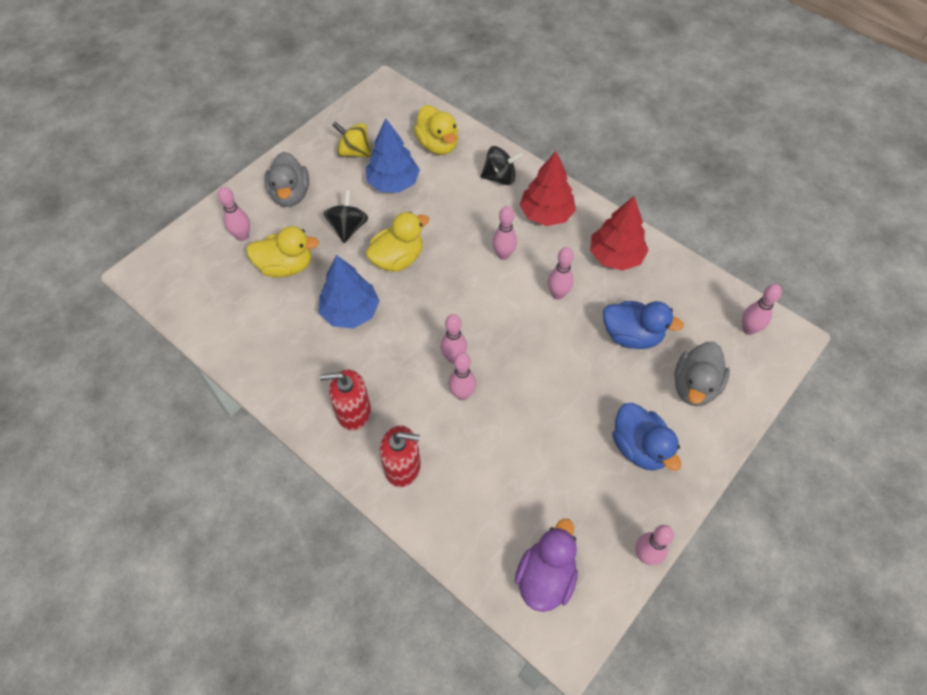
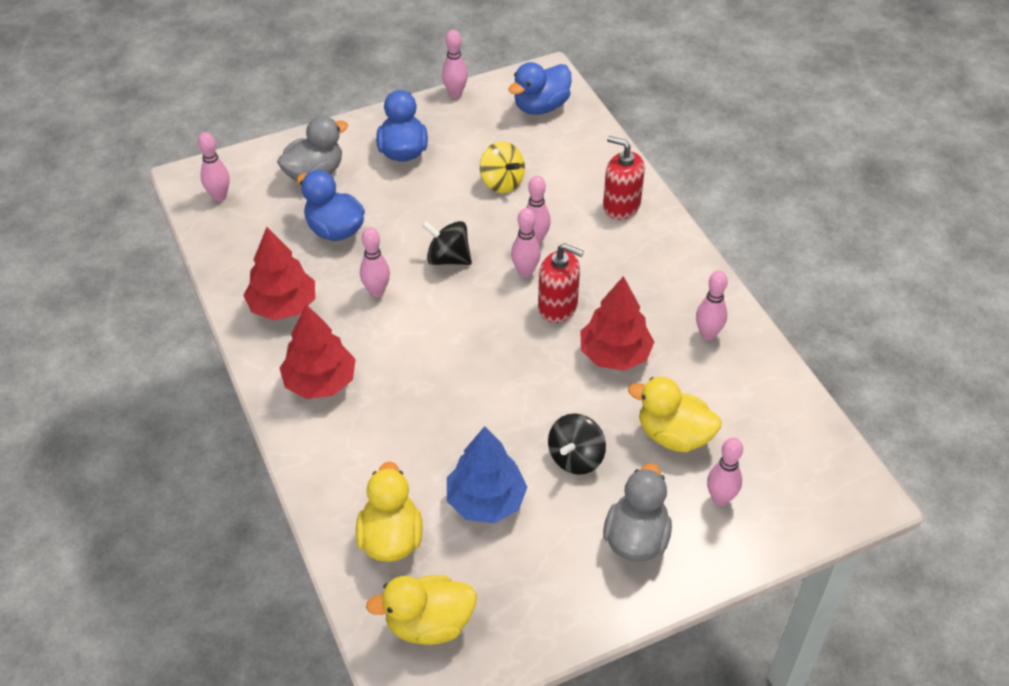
camera: 155 degrees left, 10 degrees down
(350, 312) = (614, 354): blue tree -> red tree
(353, 412) = (650, 261): red soap dispenser -> red soap dispenser (558, 307)
(354, 152) = (517, 575): yellow spinning top -> yellow spinning top (502, 182)
(398, 259) = (532, 394): yellow duck -> yellow duck (429, 624)
(500, 177) = (340, 452): black spinning top -> black spinning top (448, 258)
(503, 255) = (405, 353): pink bowling pin -> pink bowling pin (708, 334)
(545, 577) = (541, 106): purple duck -> blue duck

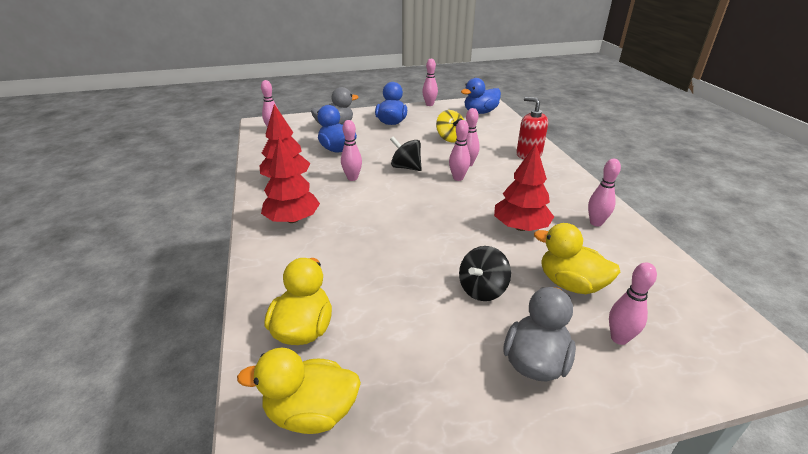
camera: 10 degrees right, 15 degrees down
(486, 501) = (397, 311): blue tree -> none
(558, 307) = (479, 197): red soap dispenser -> none

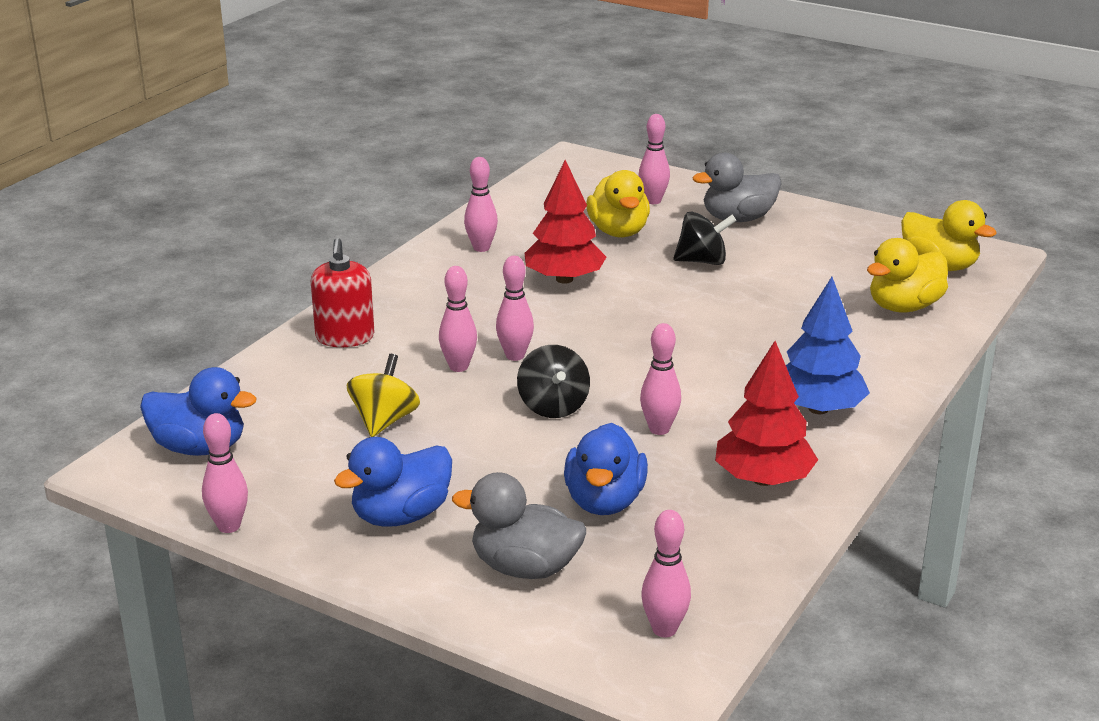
camera: 135 degrees left, 5 degrees down
(292, 219) = (818, 409): red tree -> blue tree

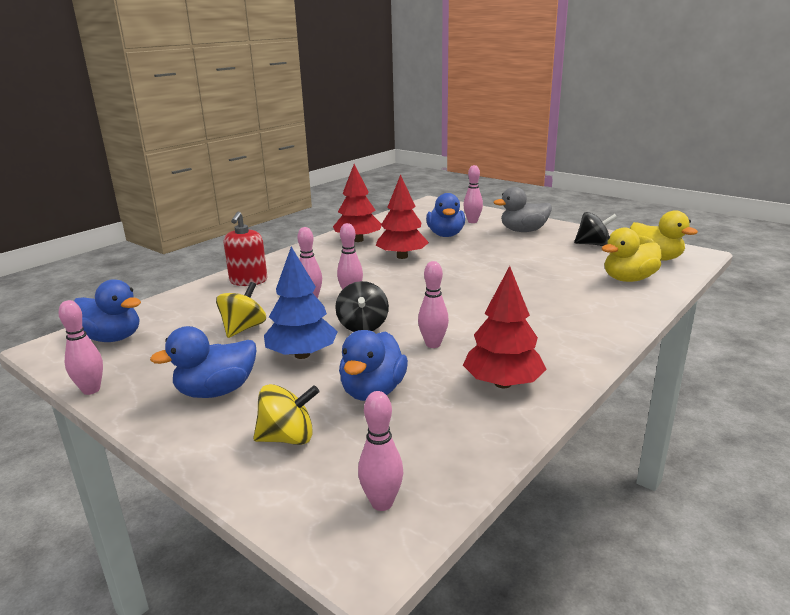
camera: 10 degrees right, 5 degrees down
(481, 248) = (358, 240): pink bowling pin -> red tree
(525, 568) = (288, 438): grey duck -> yellow spinning top
(618, 232) = (445, 235): yellow duck -> blue duck
(702, 261) = (494, 250): black spinning top -> black spinning top (593, 244)
(818, 409) = (556, 337): blue tree -> blue tree (302, 355)

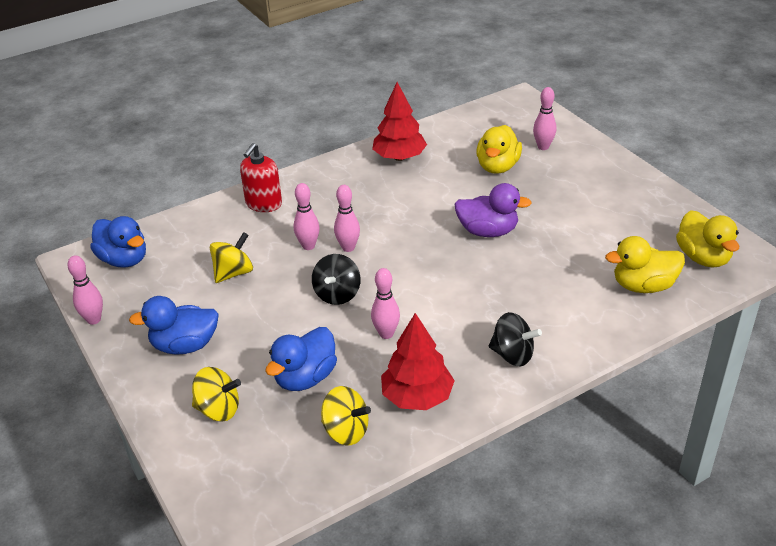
camera: 20 degrees right, 15 degrees up
(302, 355) = (268, 319): blue tree -> none
(382, 503) = (257, 488): pink bowling pin -> none
(402, 256) = (429, 196): red tree -> none
(445, 235) = (497, 167): blue duck -> yellow duck
(450, 426) = (346, 431): none -> yellow spinning top
(470, 268) = (488, 231): none -> purple duck
(523, 231) = (589, 177): grey duck -> none
(593, 244) = (651, 218): black spinning top -> black spinning top (512, 355)

